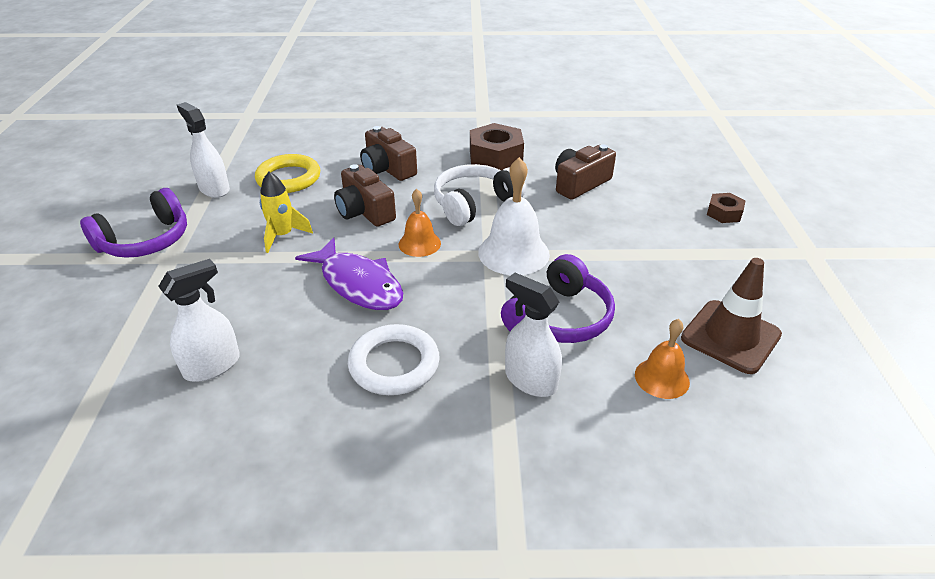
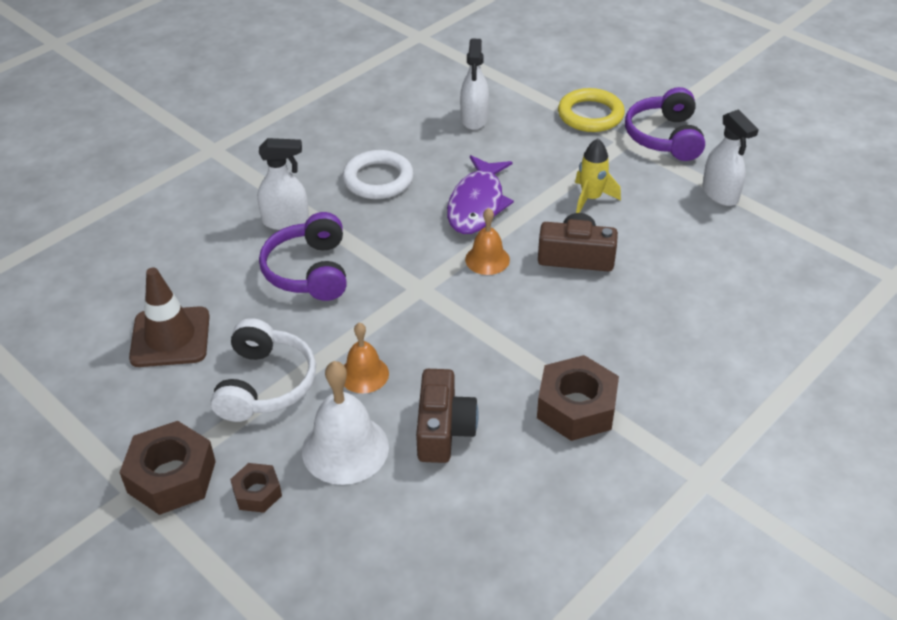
camera: 135 degrees right, 5 degrees up
(214, 189) = (720, 194): white spray bottle -> white spray bottle turned 60 degrees clockwise
(288, 178) = (694, 241): yellow ring -> yellow ring (590, 115)
(358, 284) = (477, 204): purple fish -> purple fish turned 75 degrees counterclockwise
(387, 168) = (642, 312): brown camera -> none
(474, 204) = (504, 327): white headphones -> white headphones (265, 384)
(513, 253) = (405, 301): white bell -> white bell (345, 448)
(662, 378) = (202, 274): orange bell -> orange bell (364, 374)
(780, 247) = (172, 477): none -> brown nut

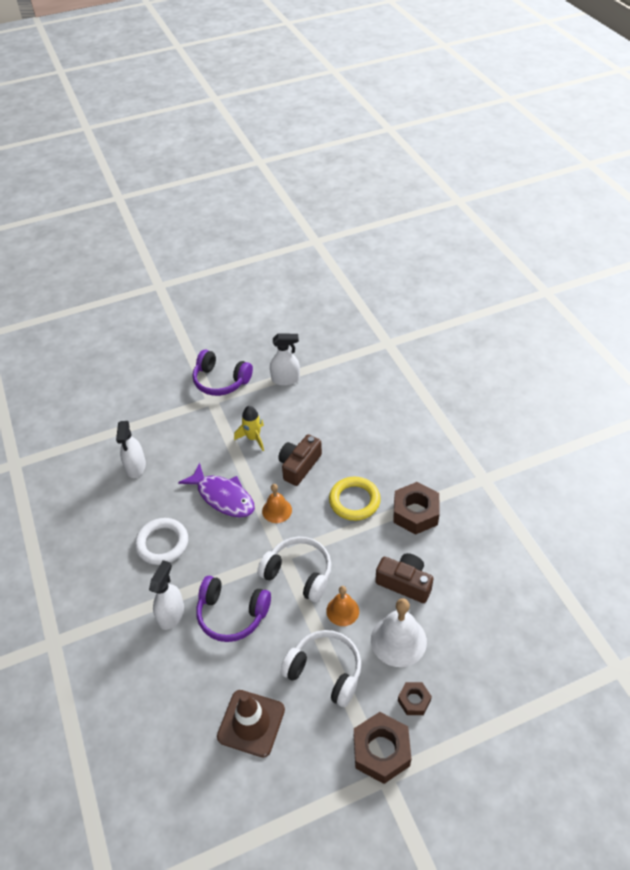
camera: 65 degrees left, 5 degrees up
(399, 312) = (298, 573): none -> white headphones
(474, 119) = (136, 467): white spray bottle -> white spray bottle turned 60 degrees clockwise
(590, 115) = (175, 406): yellow ring -> yellow ring (354, 501)

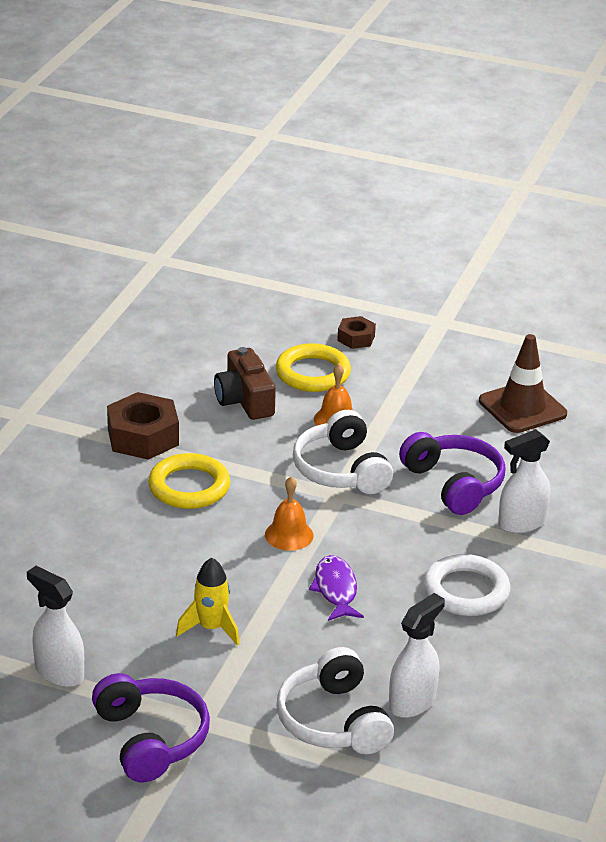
camera: 140 degrees left, 15 degrees down
(223, 497) = (336, 590): purple fish -> purple fish, size x0.65
(299, 466) = (199, 559): brown camera -> none
(325, 671) = (411, 396): white headphones -> white headphones (333, 721)
(381, 751) = (425, 333): brown nut -> none
(398, 640) = (313, 373): white bell -> yellow ring

